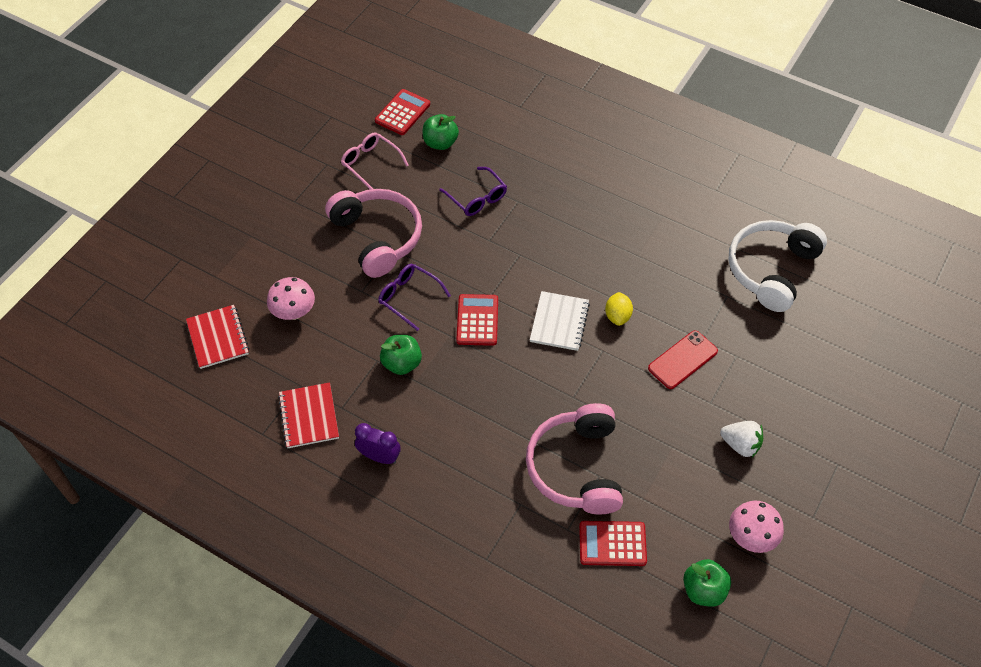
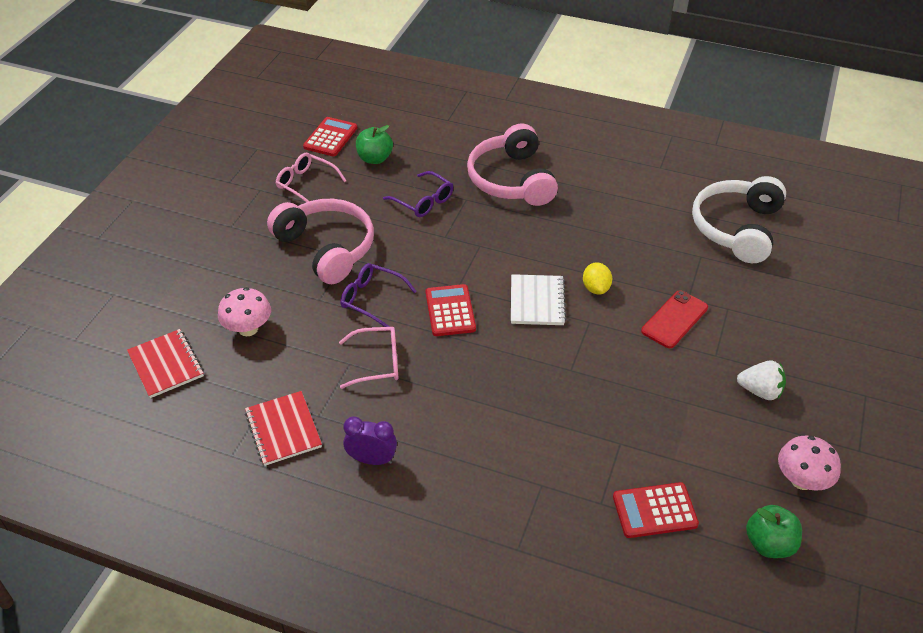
camera: 10 degrees left, 10 degrees down
(402, 363) = (377, 362): green apple -> pink glasses
(577, 467) = (594, 438): pink headphones -> pink headphones (512, 180)

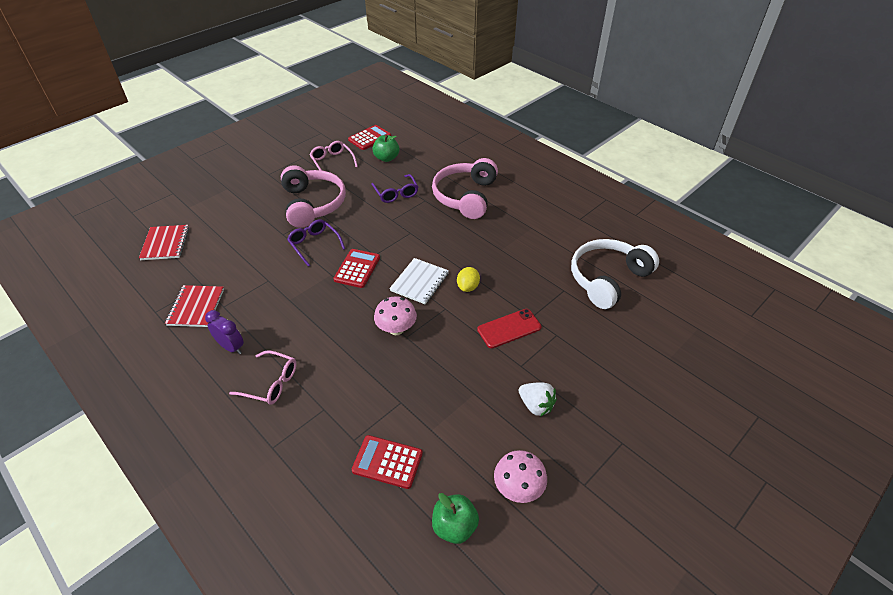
camera: 25 degrees right, 0 degrees up
(248, 329) = (227, 238): pink mushroom -> pink mushroom (396, 329)
(377, 362) = (285, 286): pink glasses -> pink glasses (271, 383)

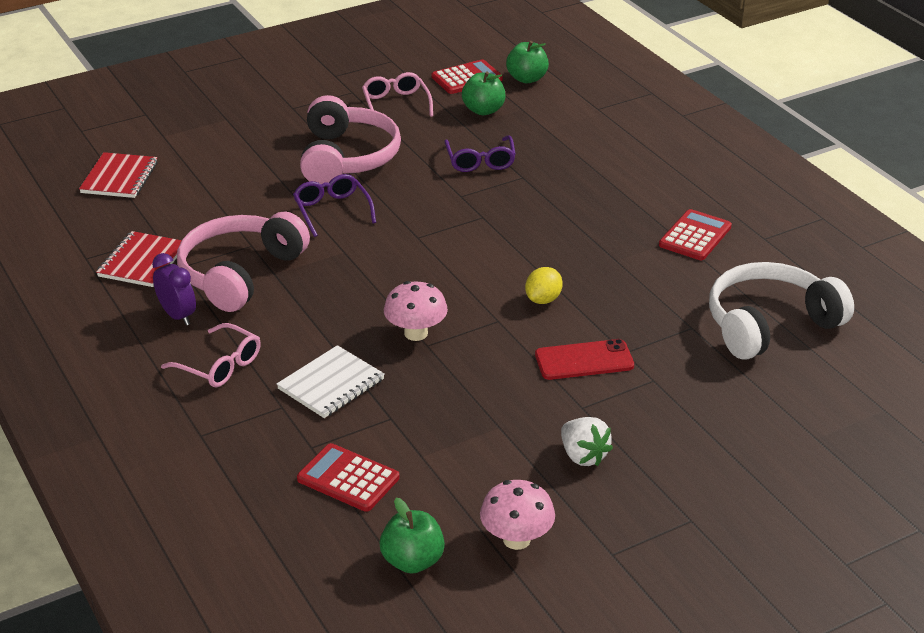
camera: 15 degrees right, 10 degrees down
(357, 268) = (385, 251): red calculator -> red calculator (695, 236)
(405, 133) = (527, 79): none -> green apple
(419, 282) = (472, 282): white notebook -> white notebook (331, 384)
(466, 196) = (590, 181): pink headphones -> pink headphones (240, 274)

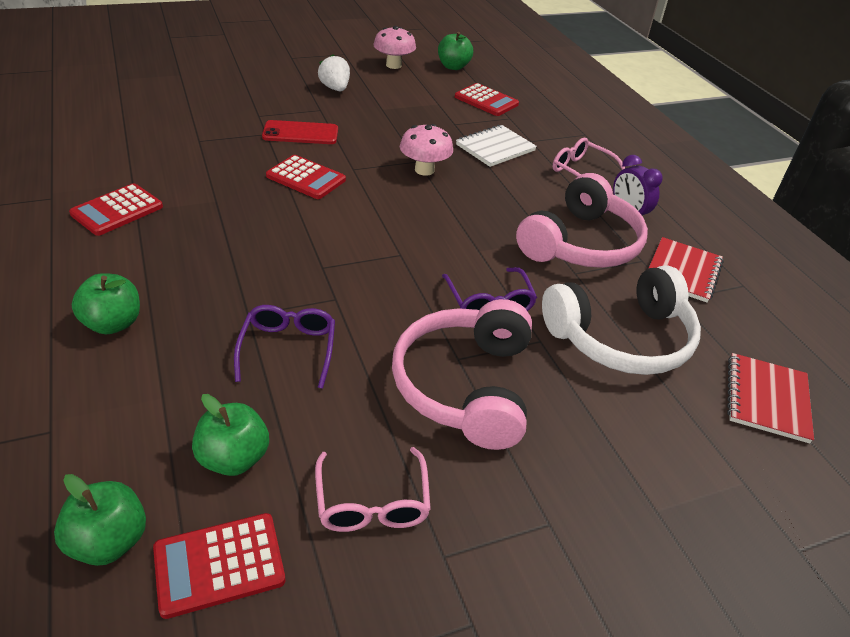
camera: 175 degrees left, 5 degrees up
(543, 299) = (306, 178): yellow lemon -> red calculator
(613, 159) = (113, 323): none -> green apple
(770, 324) = (134, 132): white headphones -> white headphones (621, 338)

